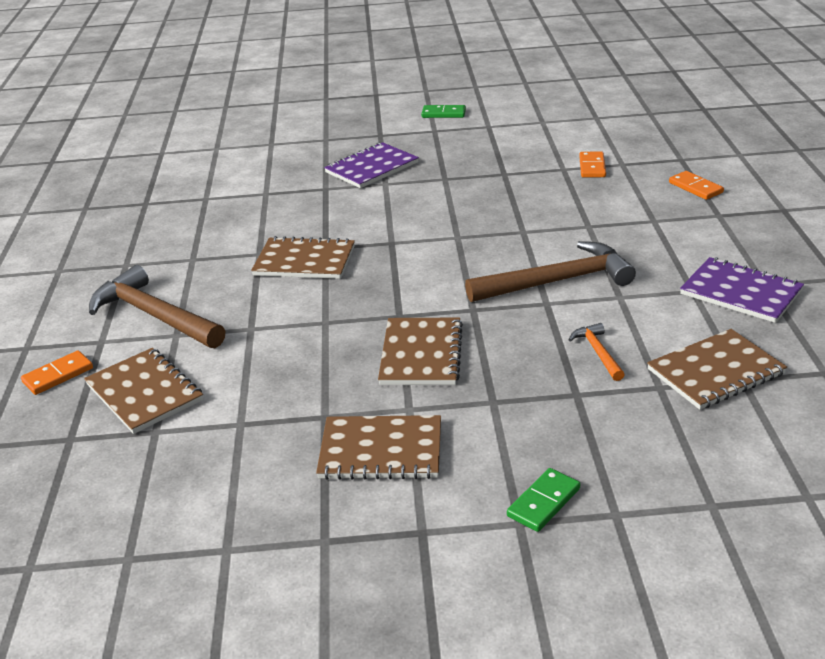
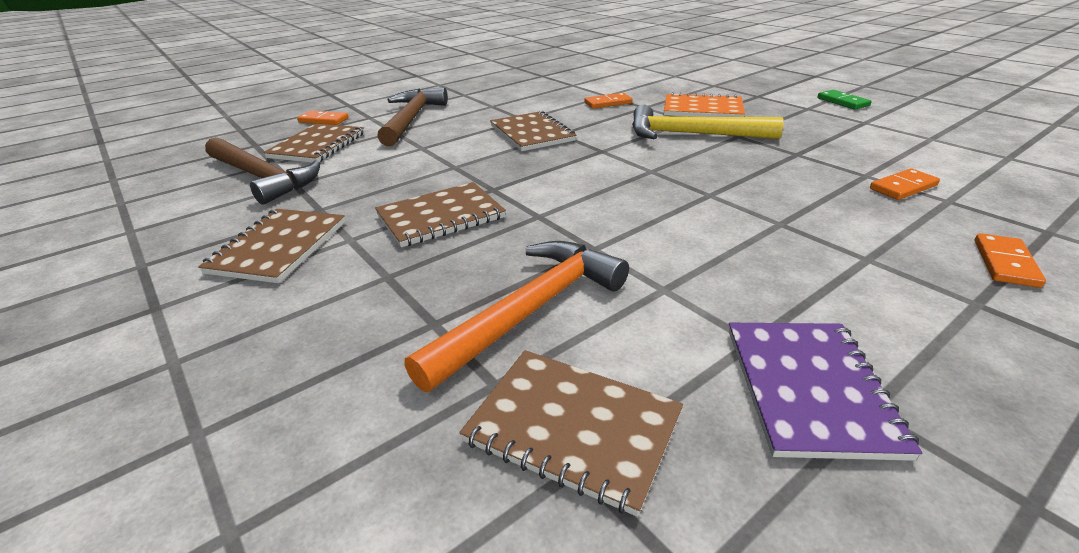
camera: 55 degrees right, 0 degrees up
(288, 200) = (608, 103): none -> orange domino
(372, 168) = (702, 109): purple notebook -> orange notebook
(381, 450) = (279, 247): brown notebook -> brown notebook turned 45 degrees clockwise
(416, 194) = (692, 135): none -> yellow hammer
(543, 502) = (213, 367): green domino -> none
(557, 281) = (643, 241): brown hammer -> brown hammer (262, 177)
(598, 352) = (530, 311): orange hammer -> orange hammer, size x2.13

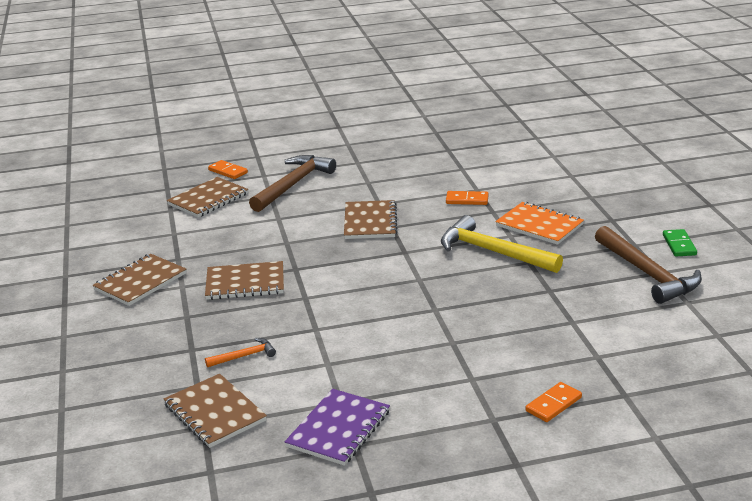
camera: 25 degrees right, 5 degrees down
(262, 177) = (157, 223): brown hammer -> brown hammer (647, 274)
(530, 311) = (244, 356): orange hammer -> orange hammer, size x0.47
(903, 187) = (582, 338): orange domino -> none

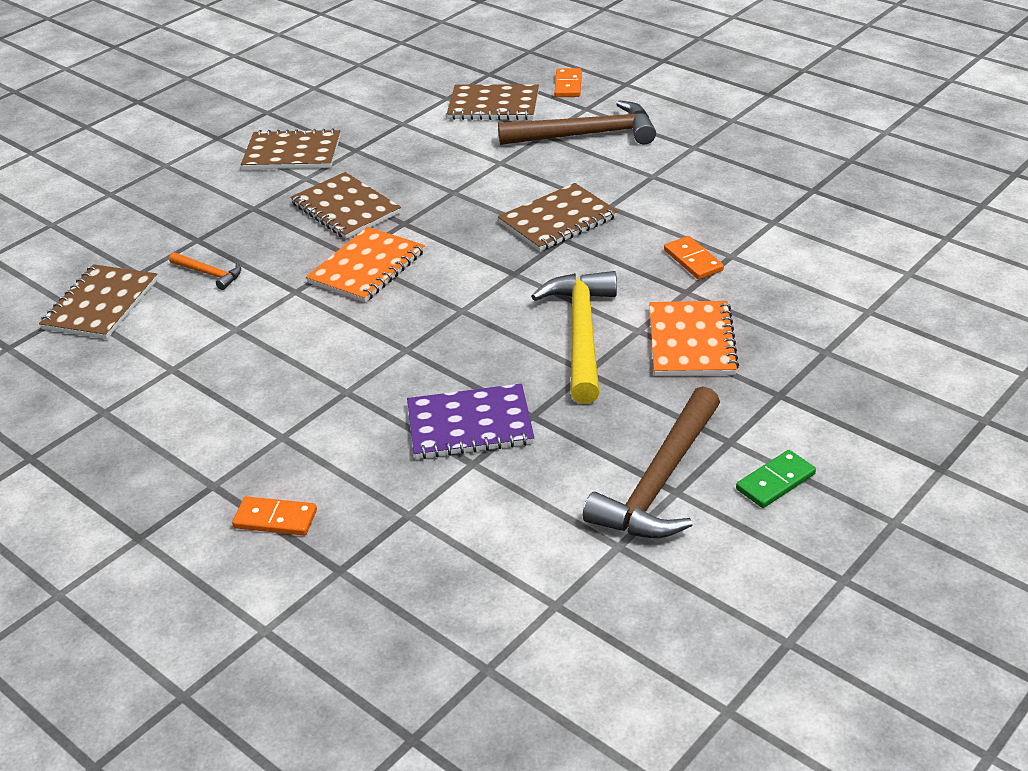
camera: 55 degrees right, 10 degrees up
(327, 296) = (367, 267): none -> orange notebook
(338, 429) = (123, 389): purple notebook -> purple notebook (470, 424)

